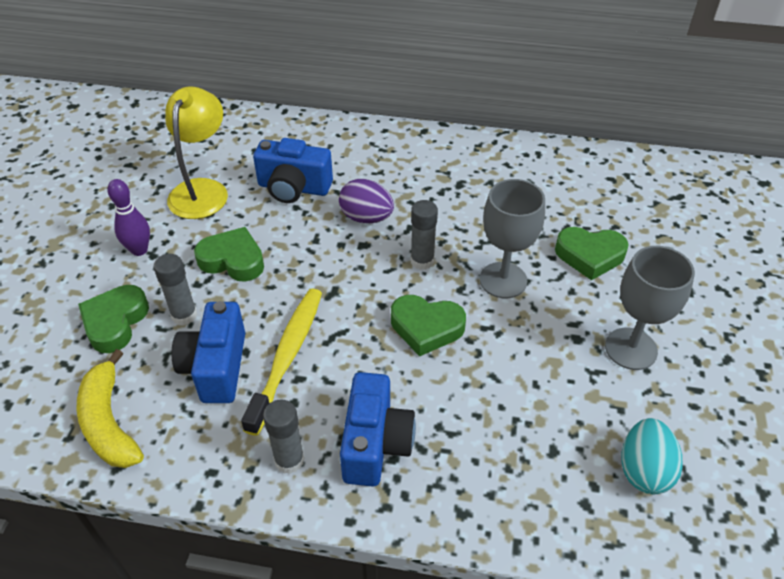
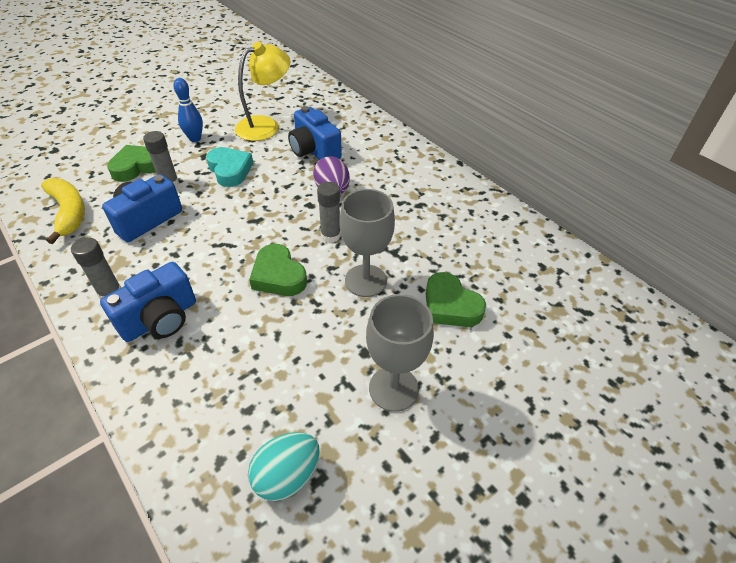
camera: 40 degrees right, 0 degrees up
(109, 422) = (69, 213): yellow banana -> yellow banana turned 135 degrees clockwise
(139, 250) = (195, 138): purple bowling pin -> blue bowling pin
(233, 260) = (230, 170): green heart -> turquoise heart
(287, 356) = (185, 238): yellow toothbrush -> none

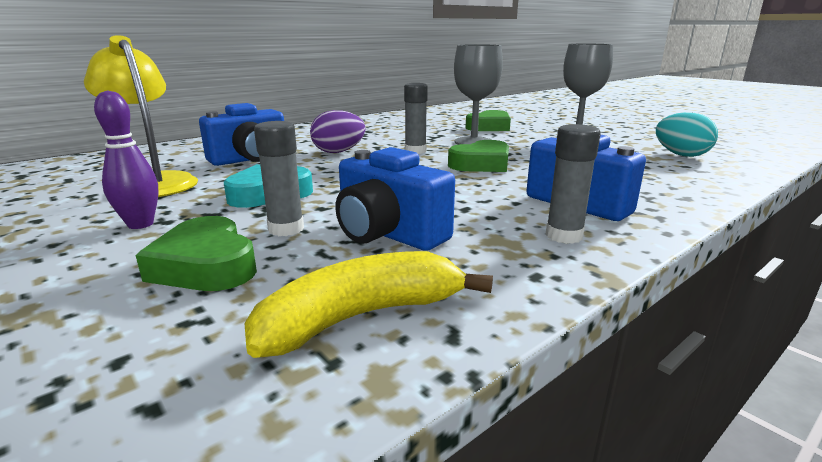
camera: 90 degrees left, 25 degrees down
(195, 138) = (140, 224): blue bowling pin -> purple bowling pin

